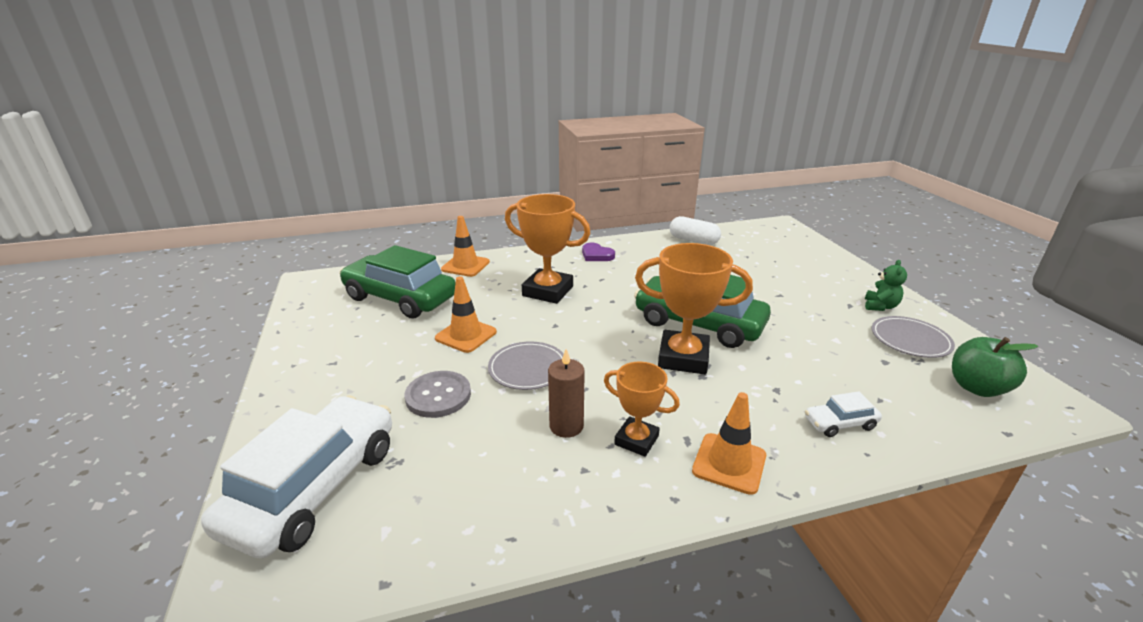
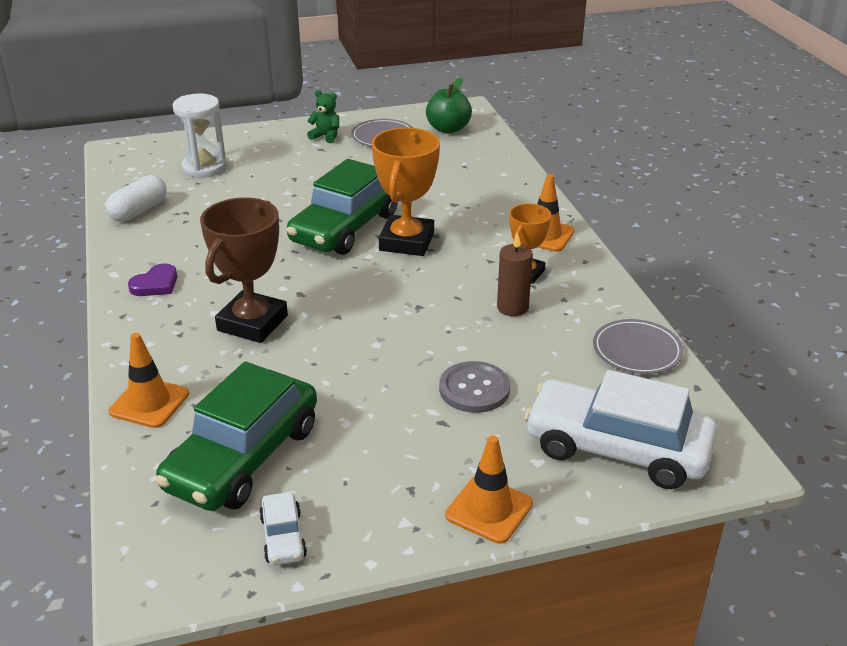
camera: 90 degrees left, 5 degrees up
(466, 335) = (354, 382): orange traffic cone -> orange traffic cone (489, 509)
(528, 368) = (424, 332): grey plate -> grey plate (637, 350)
(548, 291) = (252, 323): orange trophy -> brown trophy
(774, 256) = (204, 168): none -> white hourglass
(840, 423) = (494, 186): white car -> white car (283, 537)

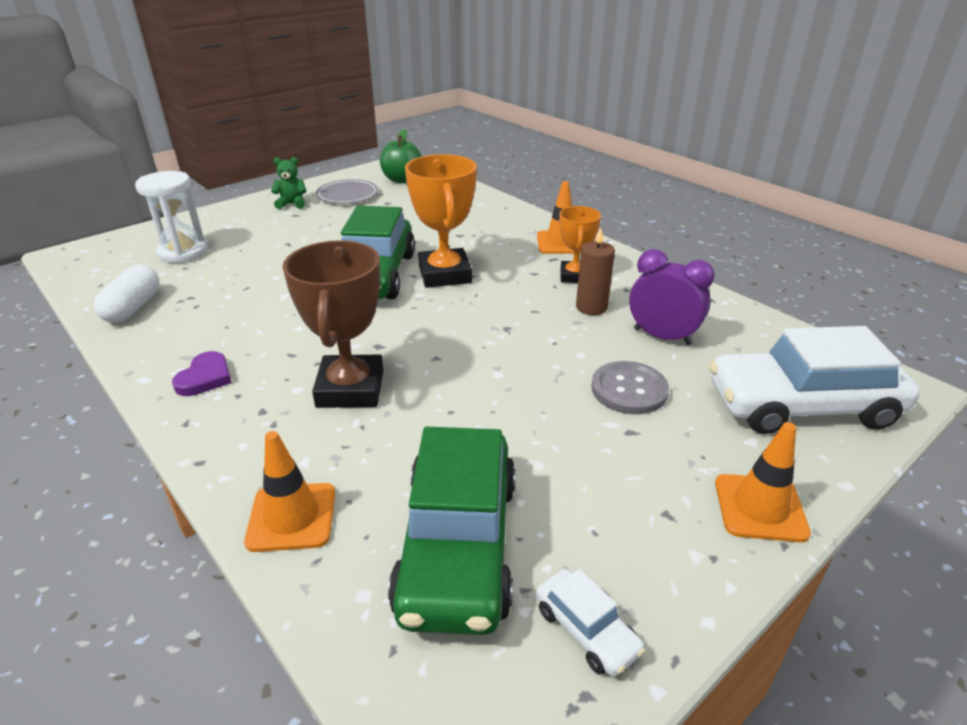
camera: 25 degrees left, 0 degrees up
(552, 352) = (662, 337): none -> purple clock
(637, 350) = (726, 316): grey plate -> none

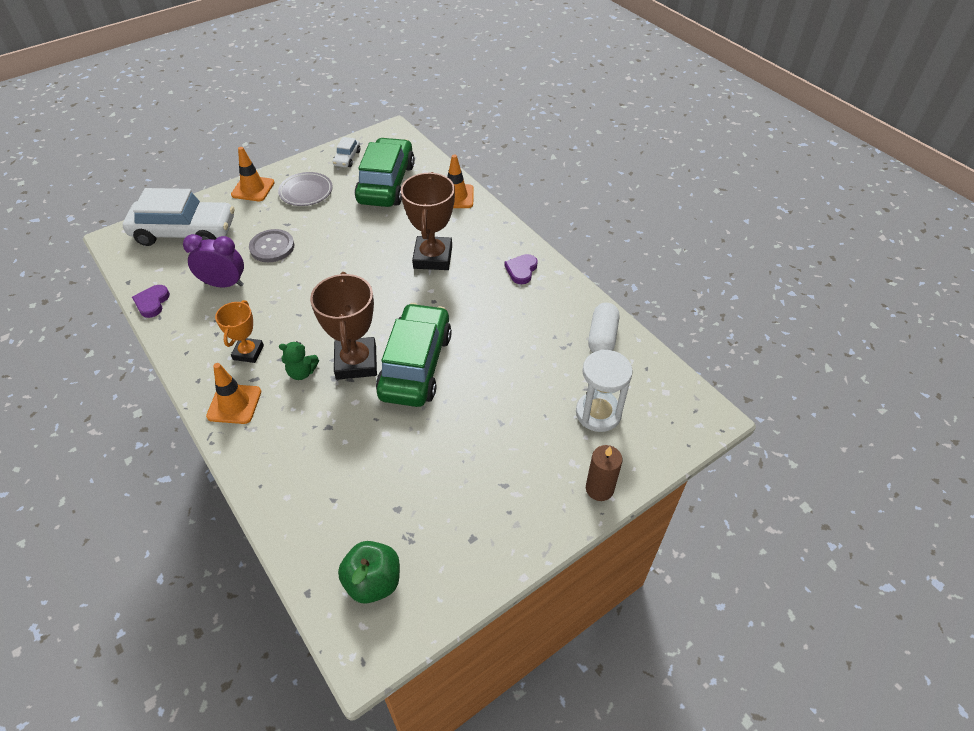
camera: 175 degrees left, 15 degrees up
(292, 204) = (513, 514): green teddy bear -> green teddy bear (302, 372)
(347, 195) = (447, 535): grey plate -> grey plate (306, 191)
(445, 274) = (356, 362): orange trophy -> brown trophy
(586, 630) = (347, 158): white car -> white car turned 135 degrees counterclockwise
(591, 307) = (255, 315): brown candle -> brown candle (599, 489)
(662, 337) = (224, 284): purple clock -> purple clock turned 150 degrees clockwise
(739, 312) = (152, 302): none -> purple heart

